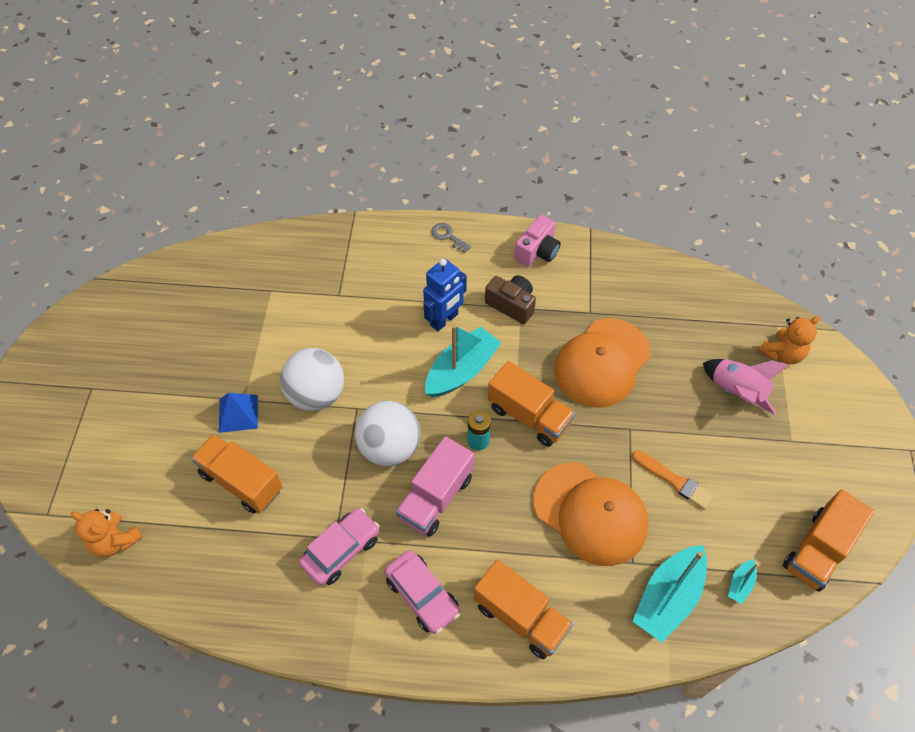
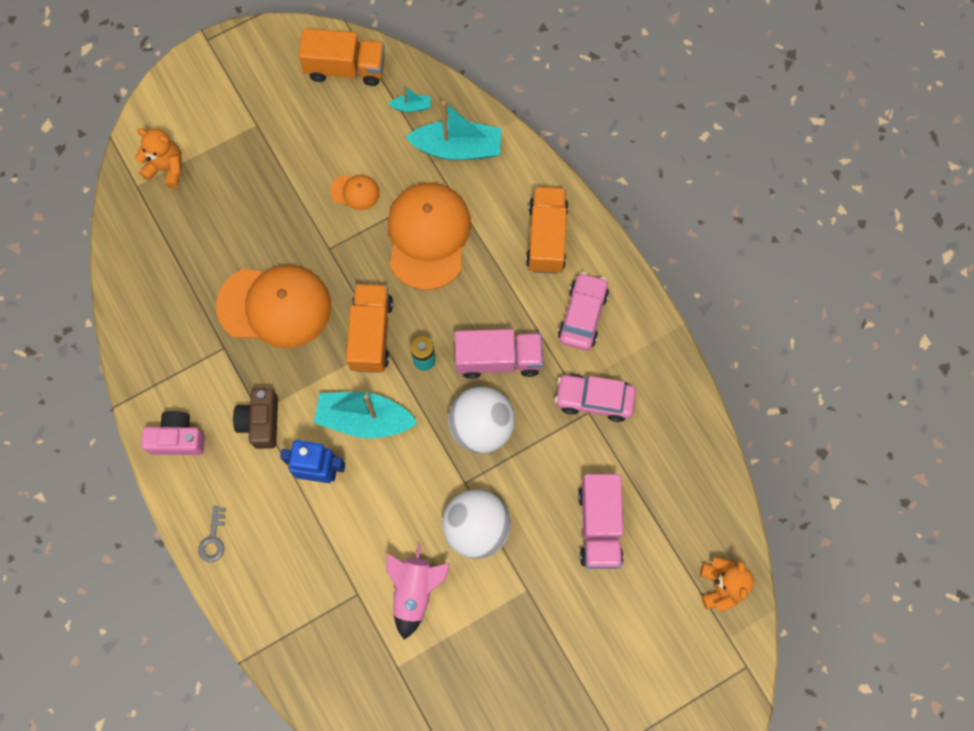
camera: 125 degrees left, 15 degrees up
(238, 413) = (543, 583): blue pyramid -> none
(241, 481) = (599, 526): orange truck -> pink truck
(673, 480) = (355, 192): orange brush -> orange cap
(736, 392) = (234, 186): pink rocket -> pink rocket (414, 591)

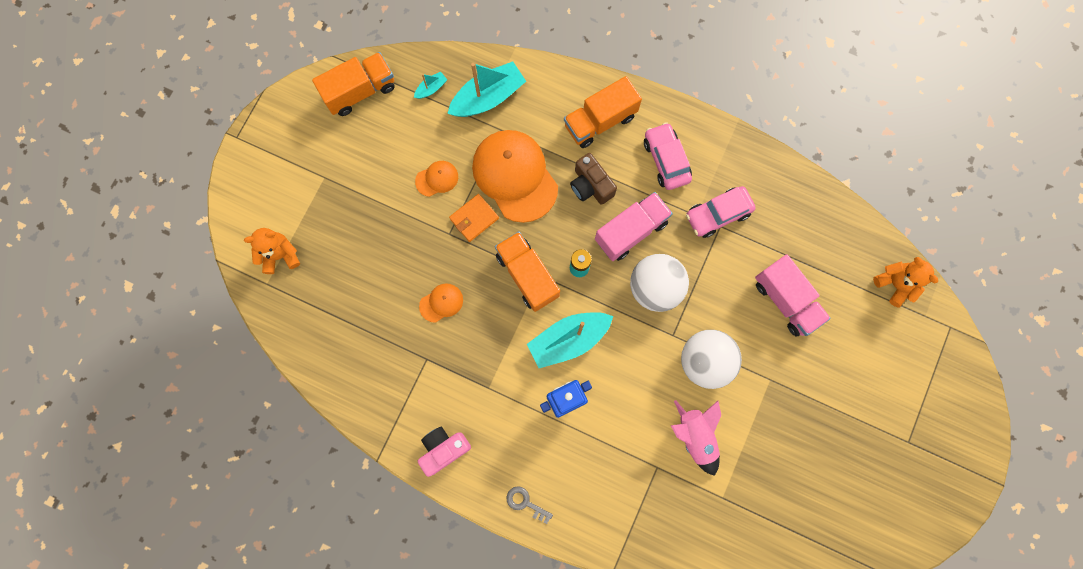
camera: 35 degrees left, 5 degrees up
(213, 539) = (525, 503): grey key -> grey key turned 150 degrees clockwise
(261, 422) = (495, 394): brown camera -> brown camera (590, 185)
(275, 306) = (441, 303): orange cap -> orange cap, size x0.45
(361, 250) = (474, 218): none -> orange wallet
(546, 238) = (600, 121): orange truck -> orange truck turned 90 degrees counterclockwise

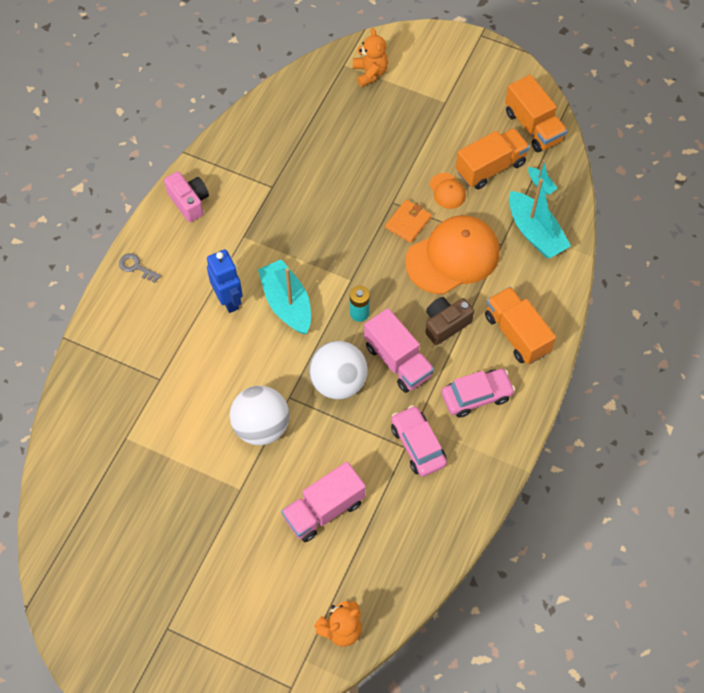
camera: 90 degrees right, 15 degrees down
(441, 303) = (325, 197): orange cap -> none
(474, 218) = (408, 222): orange wallet -> orange wallet turned 75 degrees clockwise
(525, 503) = (136, 267): grey key -> grey key turned 90 degrees counterclockwise
(527, 275) = (351, 268): orange truck -> orange truck (490, 167)
(695, 436) = (187, 414): pink rocket -> none

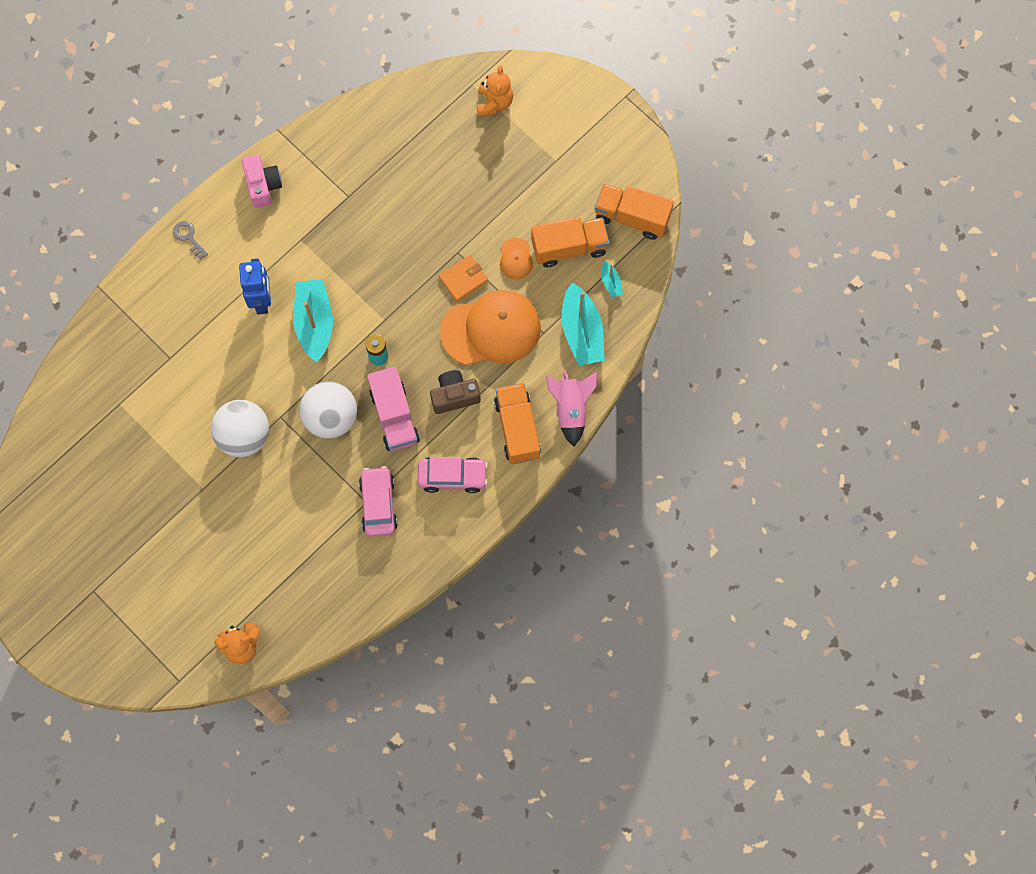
camera: 20 degrees right, 10 degrees up
(324, 509) = (269, 534): pink truck -> none
(533, 126) = (632, 217): orange truck -> orange truck turned 120 degrees clockwise
(557, 301) = (571, 409): none -> pink rocket

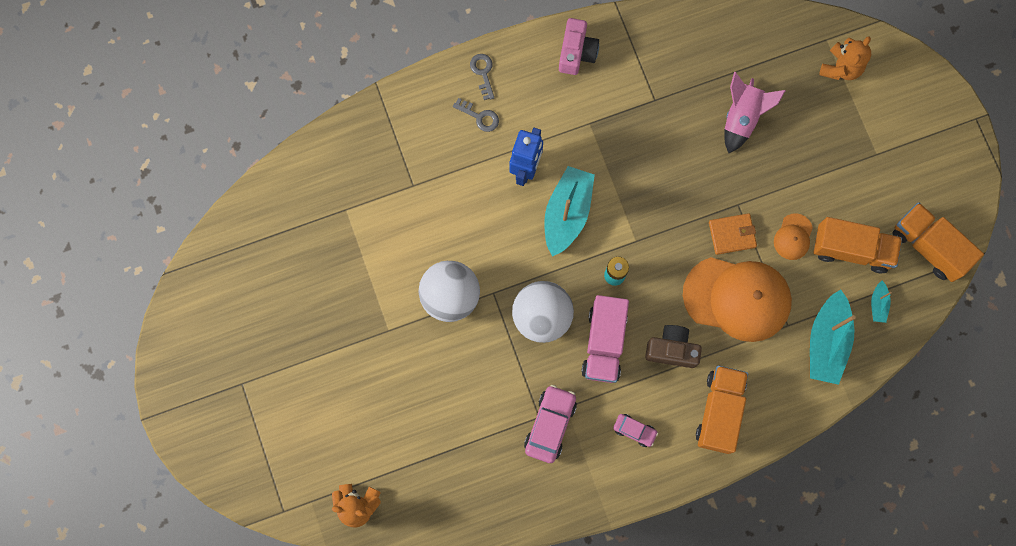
camera: 25 degrees right, 5 degrees up
(202, 275) = (480, 117): none -> grey key
(452, 477) = (634, 430): pink car -> pink car, size x0.58
(571, 409) = (781, 416): pink rocket -> pink rocket (742, 117)

